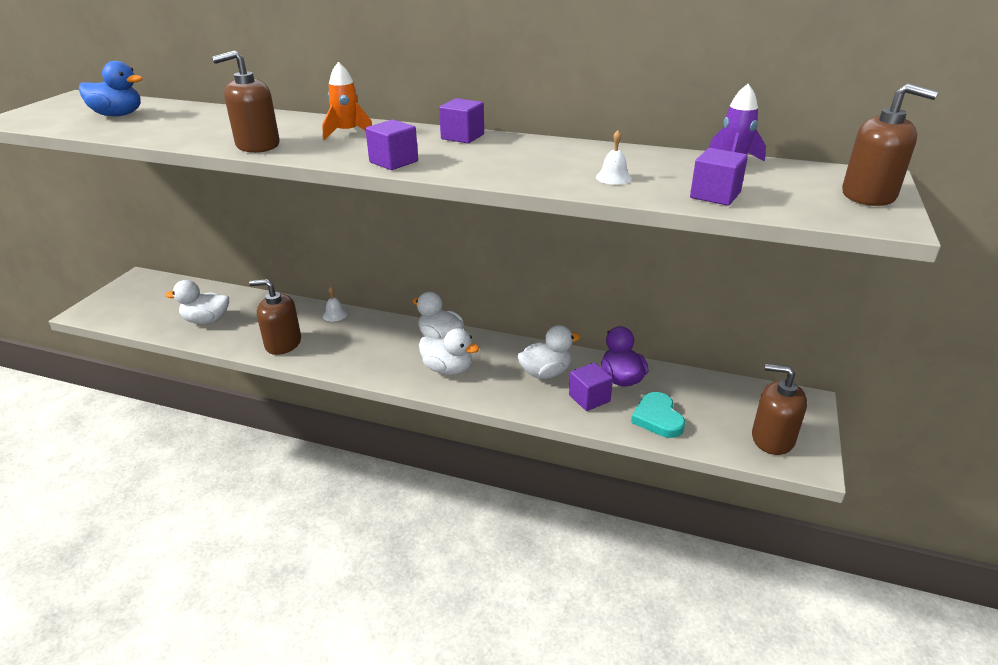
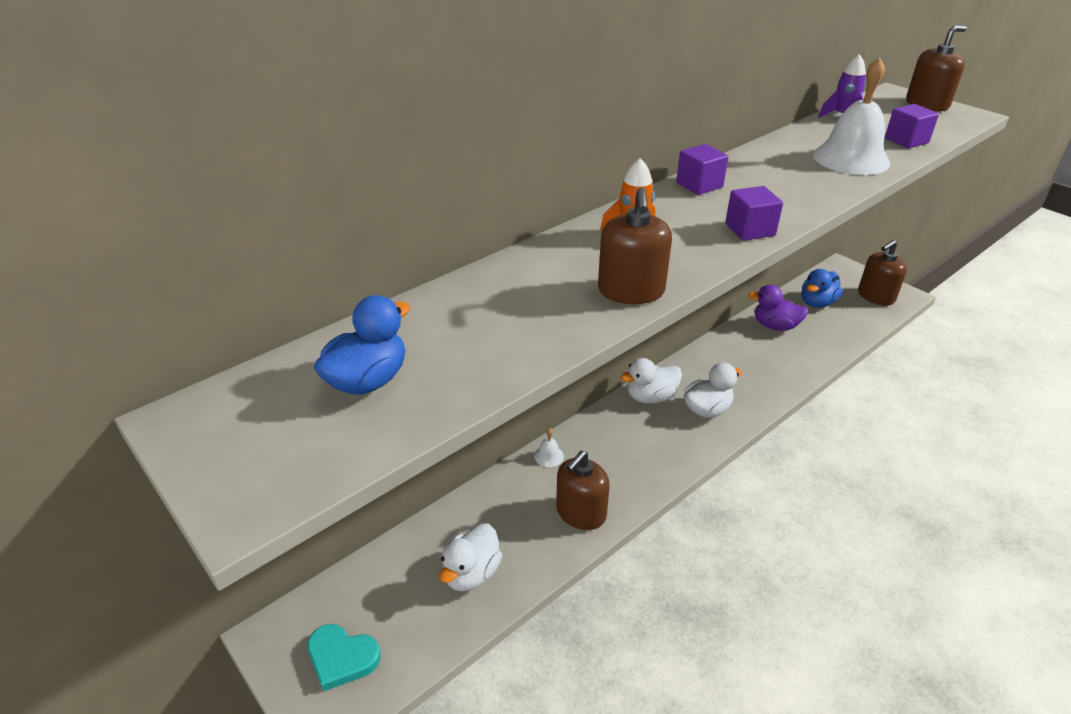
camera: 60 degrees left, 5 degrees up
(545, 373) = (745, 358): white duck -> none
(589, 398) = (792, 350): purple cube -> none
(613, 177) = (851, 158): white bell -> white bell, size x2.43
(657, 418) = (833, 330): turquoise heart -> turquoise heart (342, 658)
(700, 397) = (817, 303): none -> blue duck

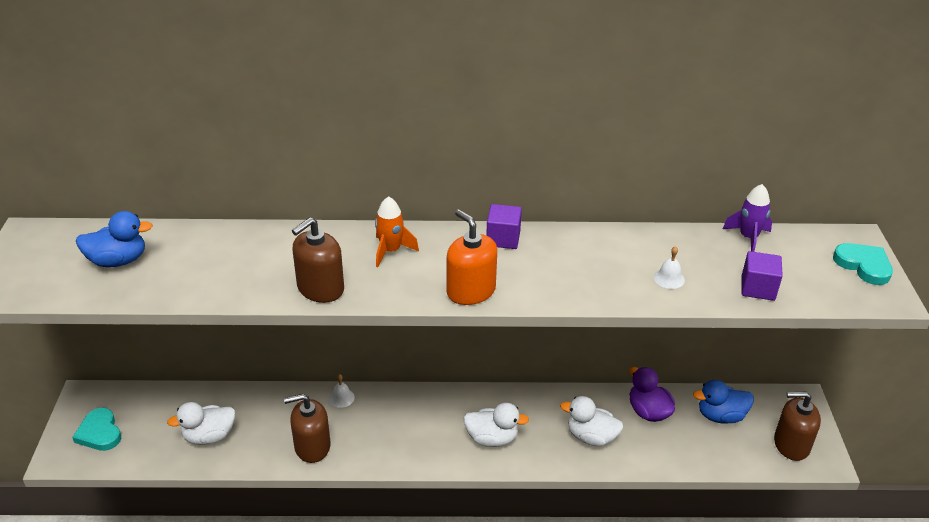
camera: 40 degrees right, 0 degrees up
(650, 397) = (464, 403): white duck -> white duck (591, 437)
(750, 230) = (471, 291): purple cube -> orange soap dispenser
(851, 158) = (669, 278): white bell -> white bell, size x0.41
(927, 104) = (863, 265): brown soap dispenser -> turquoise heart

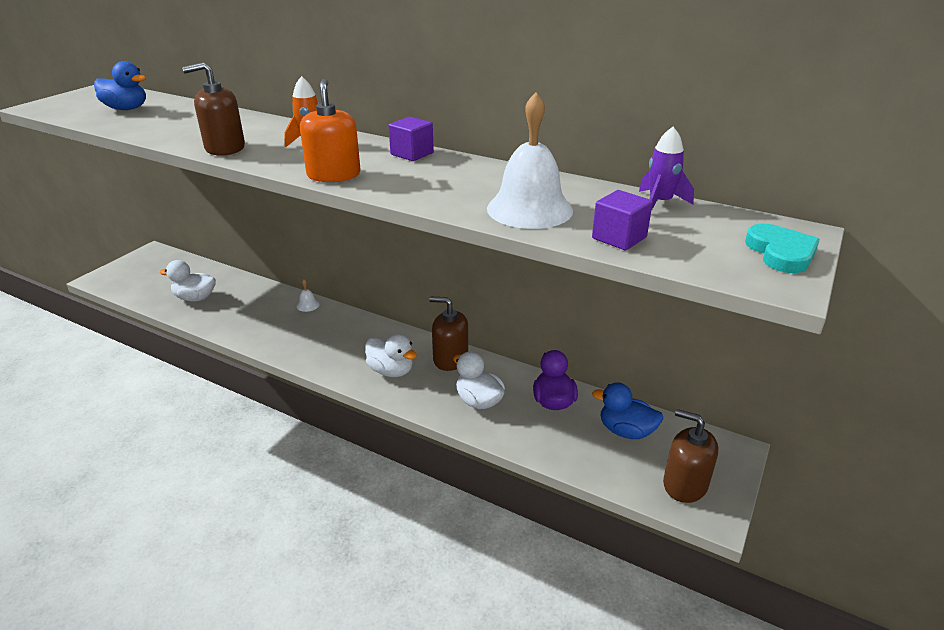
camera: 30 degrees right, 5 degrees down
(99, 433) = (136, 274): turquoise heart -> none
(312, 446) = (253, 328): brown soap dispenser -> brown soap dispenser (450, 359)
(669, 278) = (529, 209): white bell -> white bell, size x2.43

